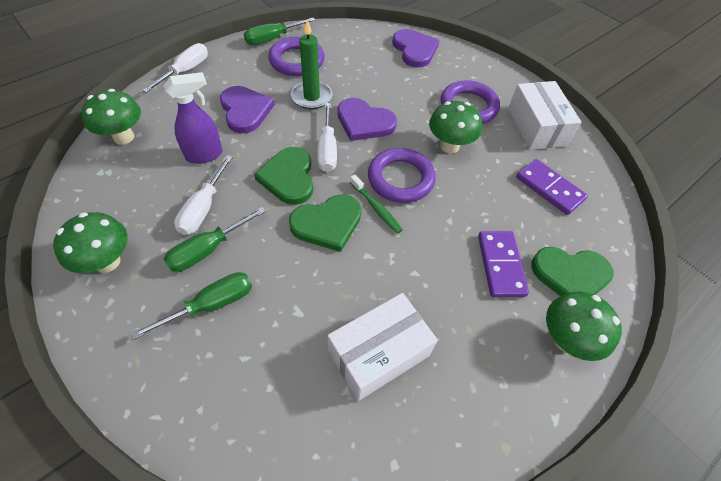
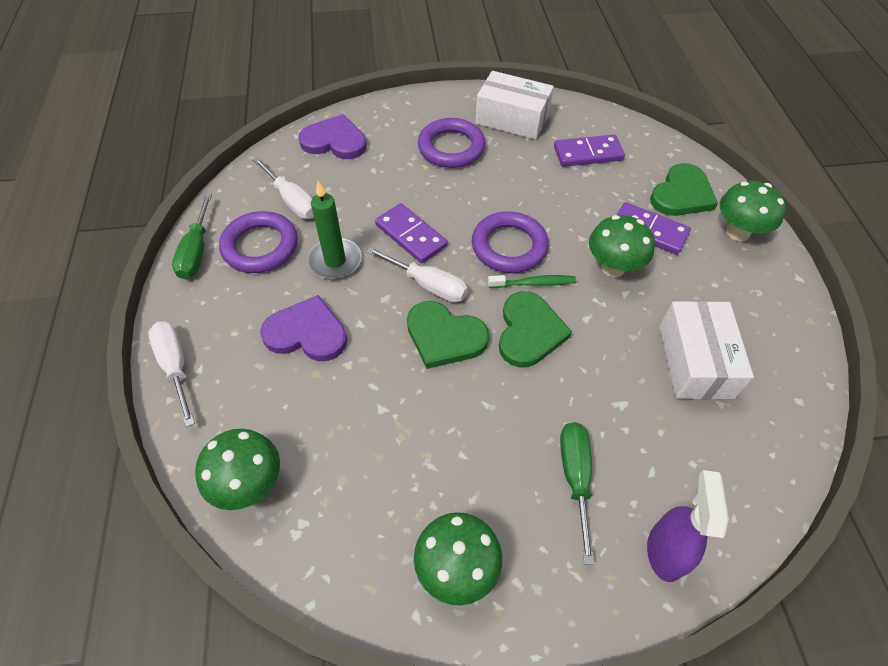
camera: 55 degrees left, 0 degrees up
(203, 208) = (436, 436): white screwdriver -> white screwdriver (292, 200)
(205, 155) = (351, 403): purple spray bottle -> purple spray bottle (664, 551)
(208, 250) = (500, 454): green screwdriver -> none
(364, 122) = (411, 235): purple heart -> purple domino
(449, 146) = (492, 189): green mushroom -> green mushroom (613, 267)

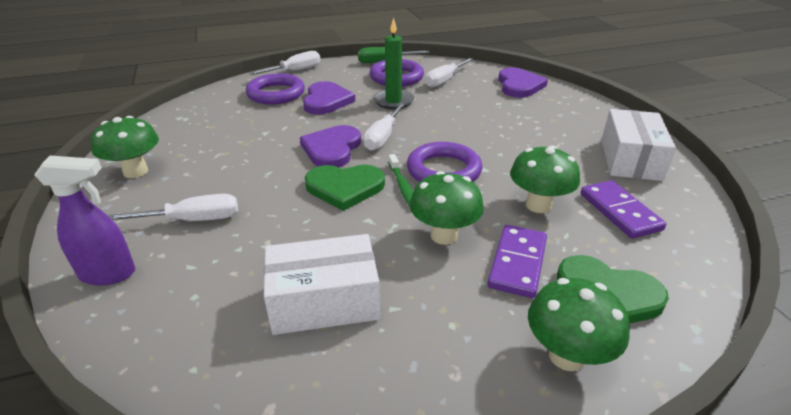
camera: 80 degrees right, 20 degrees down
(249, 484) = (214, 100): green mushroom -> green mushroom (538, 205)
(411, 235) = (433, 125): purple domino -> none
(444, 336) = (332, 149): green heart -> purple heart
(451, 148) = (554, 132): purple ring -> purple ring (276, 94)
(575, 478) = (193, 220): green screwdriver -> white screwdriver

